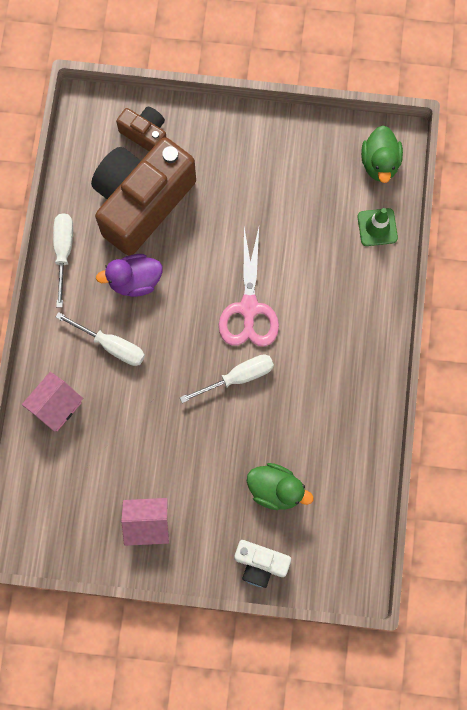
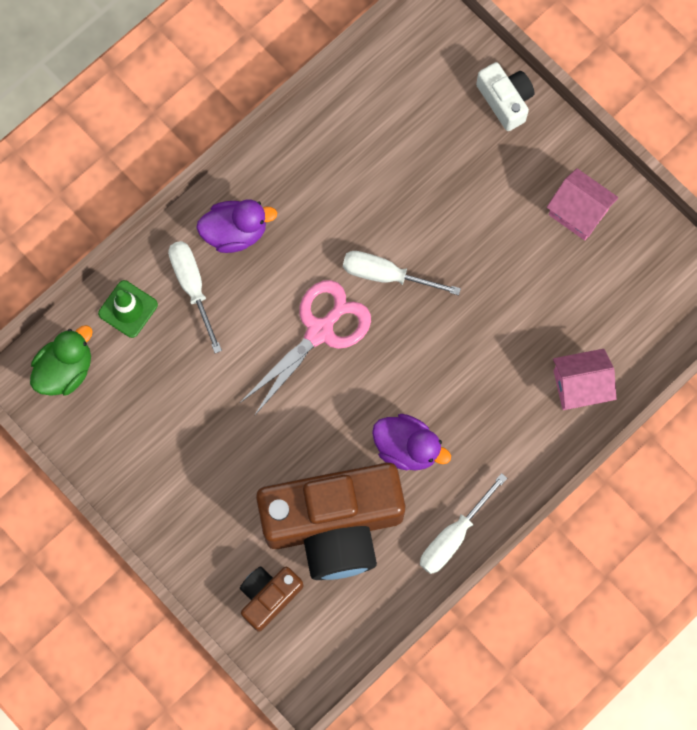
camera: 140 degrees left, 0 degrees up
(111, 345) = (481, 402): white screwdriver -> white screwdriver (192, 287)
(145, 134) = (269, 596): brown camera -> brown camera turned 60 degrees clockwise
(276, 489) = (438, 150): green duck -> none
(356, 327) = (235, 232): none -> purple duck

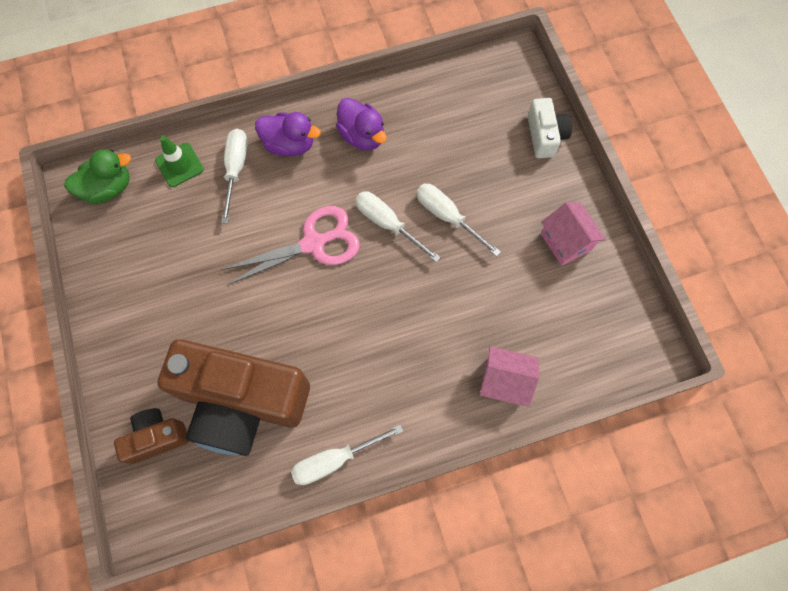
camera: 25 degrees right, 5 degrees down
(407, 447) = (334, 366): purple duck -> purple duck (362, 136)
(444, 239) = (447, 217): none -> white screwdriver

